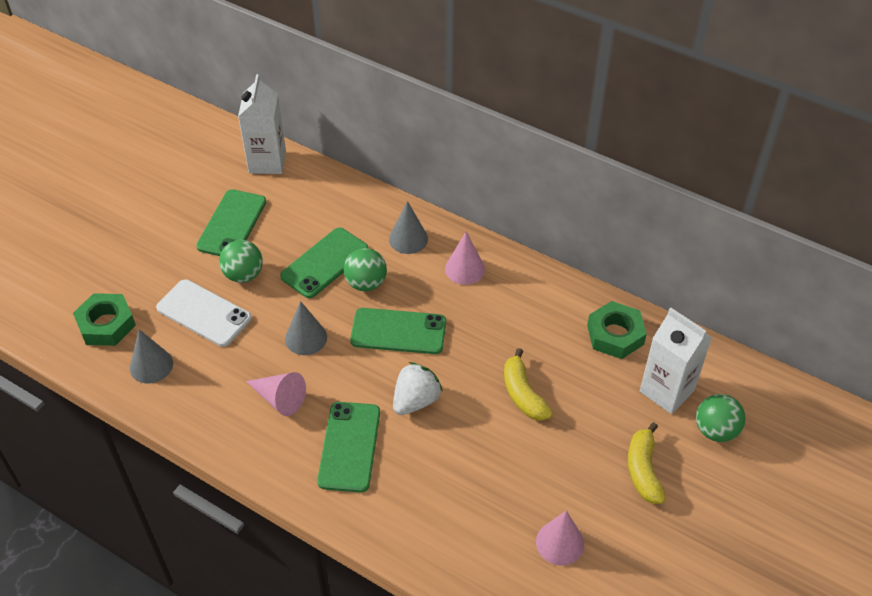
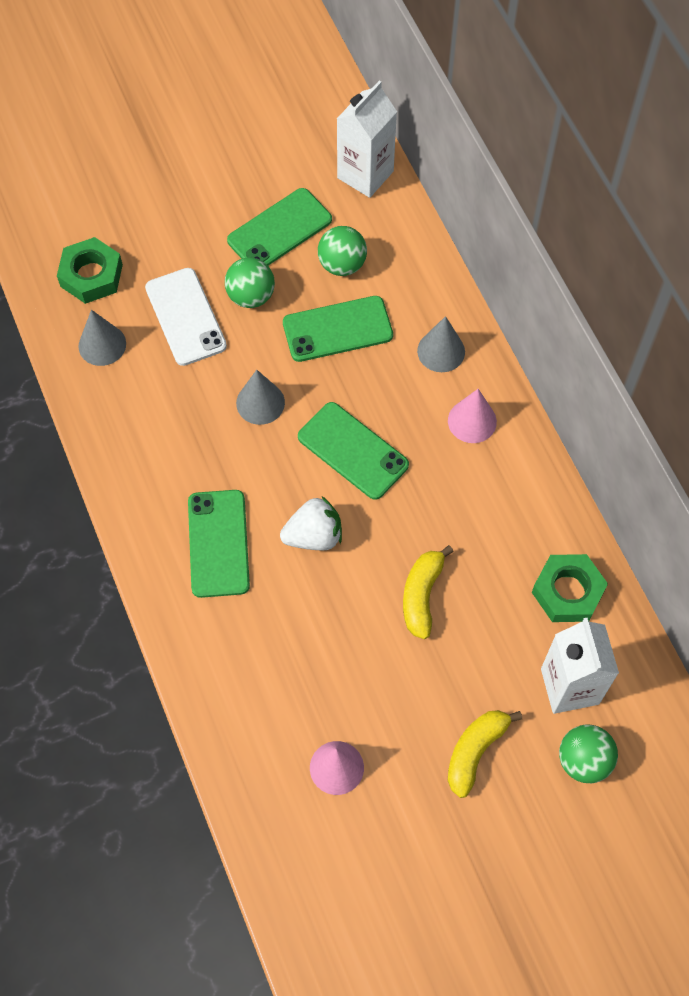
camera: 35 degrees right, 15 degrees up
(279, 399) = (191, 453): pink cone -> none
(349, 446) = (218, 543): green phone -> green phone turned 45 degrees counterclockwise
(366, 283) = (361, 377): green ball -> green ball (342, 264)

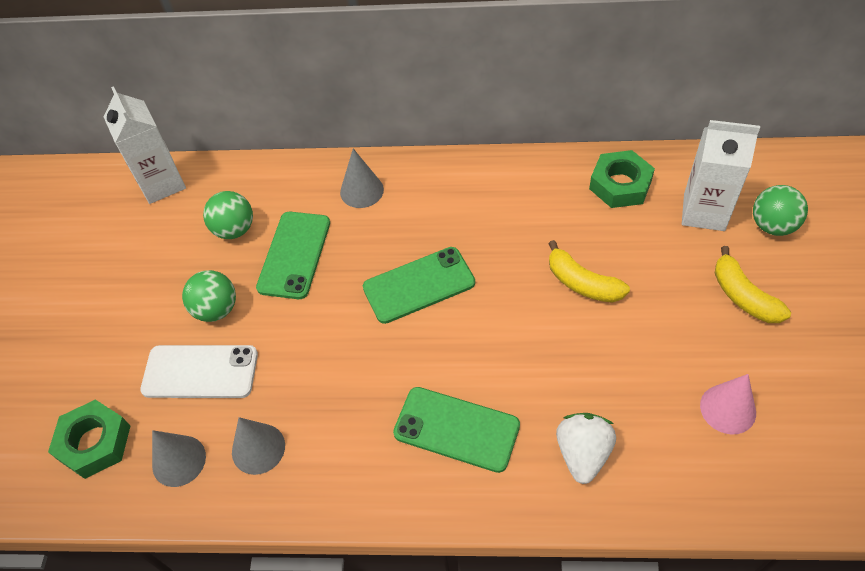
camera: 60 degrees left, 10 degrees down
(260, 402) = (329, 340): grey cone -> grey cone (258, 448)
(279, 230) = (167, 263): green phone -> none
(314, 536) = (487, 345): white strawberry -> white strawberry (583, 454)
(472, 421) = (437, 193): pink cone -> none

